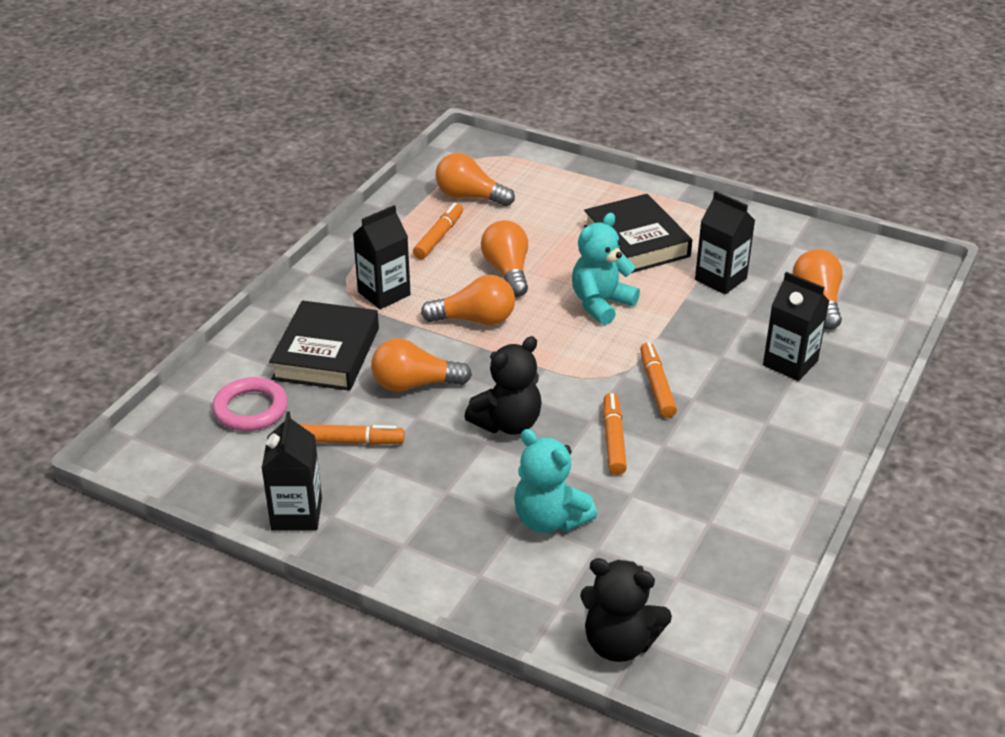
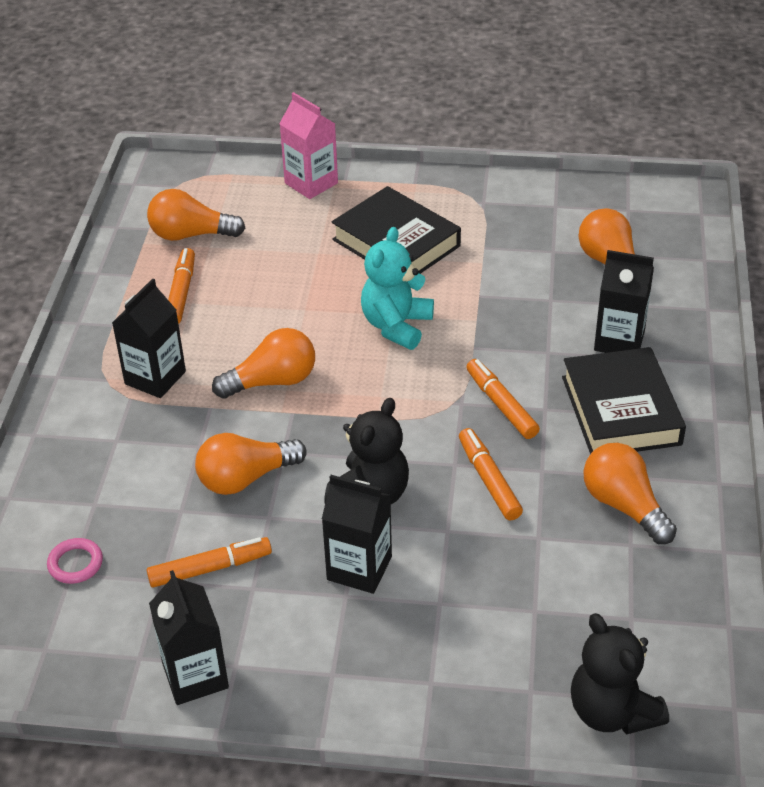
camera: 20 degrees left, 5 degrees up
(250, 409) = (75, 564): pink ring -> pink ring, size x0.62
(326, 353) = (127, 469): black book -> black book (621, 410)
(507, 271) = (278, 314): orange light bulb -> orange light bulb (624, 506)
(549, 519) = (470, 593): turquoise teddy bear -> none
(589, 180) = (311, 183): none -> pink carton
(619, 643) = (612, 711): black teddy bear -> black teddy bear turned 60 degrees clockwise
(720, 279) = (503, 264): black carton -> black carton (359, 568)

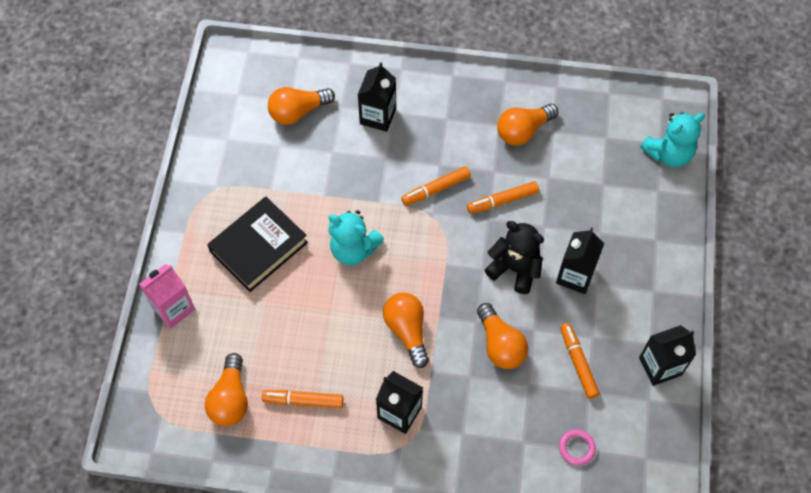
camera: 90 degrees left, 20 degrees up
(612, 711) = (668, 154): black teddy bear -> turquoise teddy bear
(621, 410) = (443, 123): black book -> none

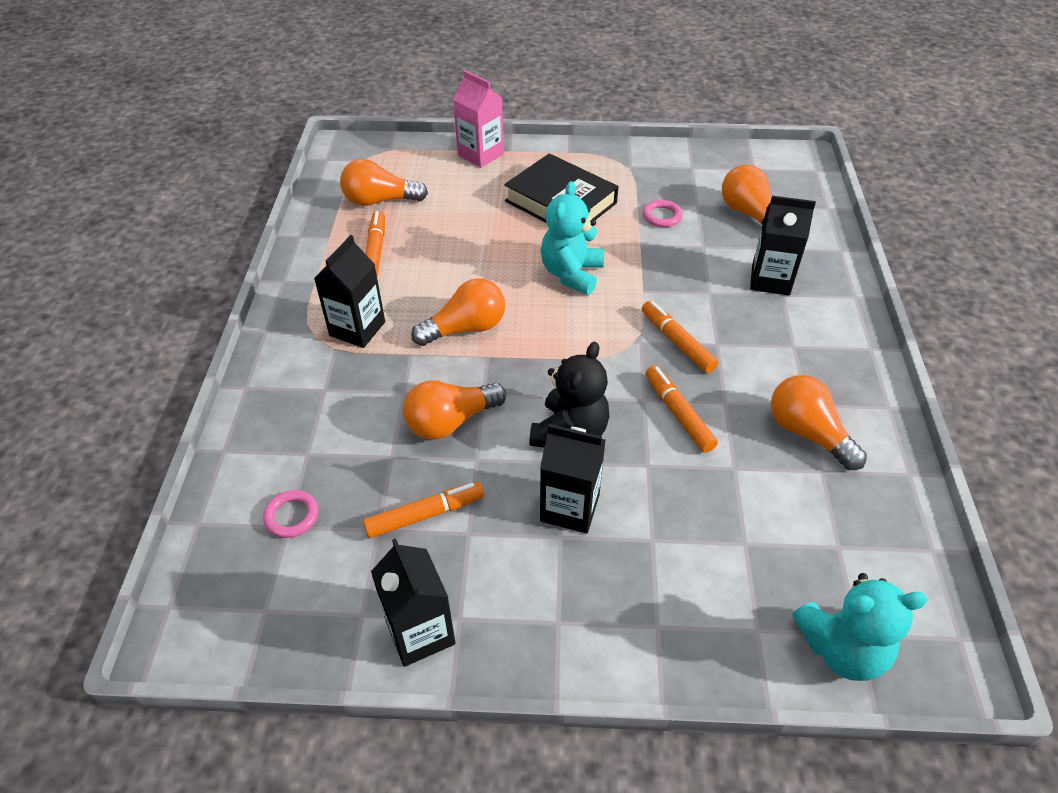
camera: 85 degrees right, 15 degrees down
(291, 174) = (662, 216): none -> pink ring
(668, 154) = (842, 648): turquoise teddy bear -> turquoise teddy bear turned 60 degrees counterclockwise

